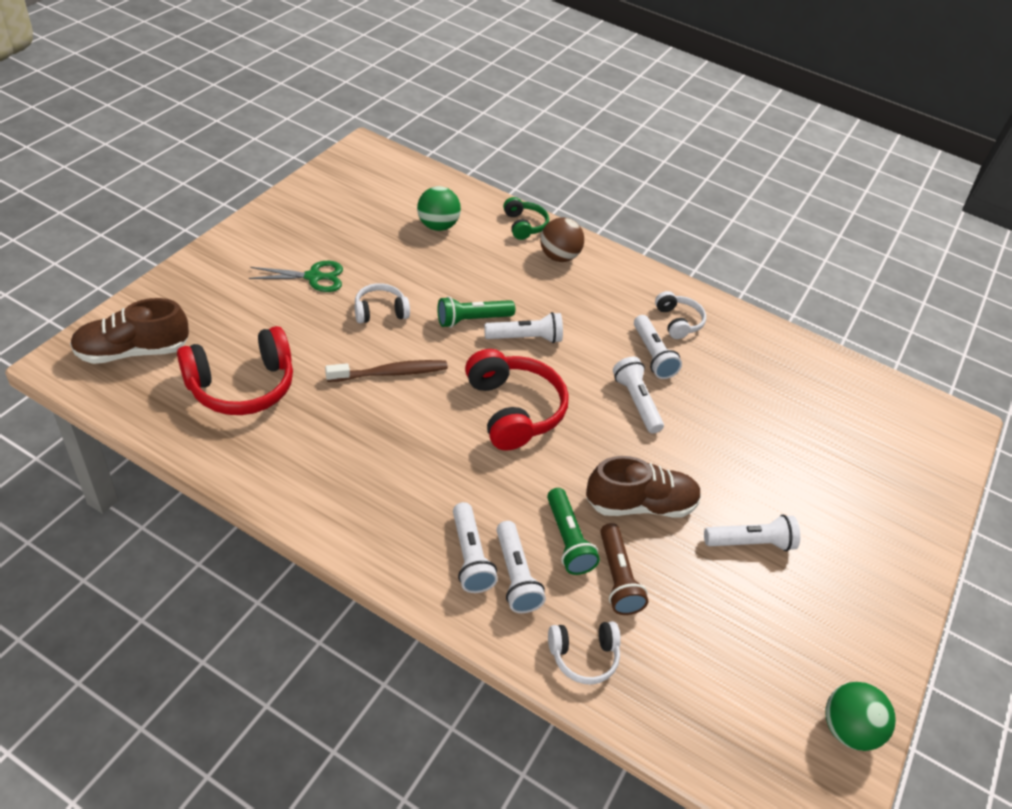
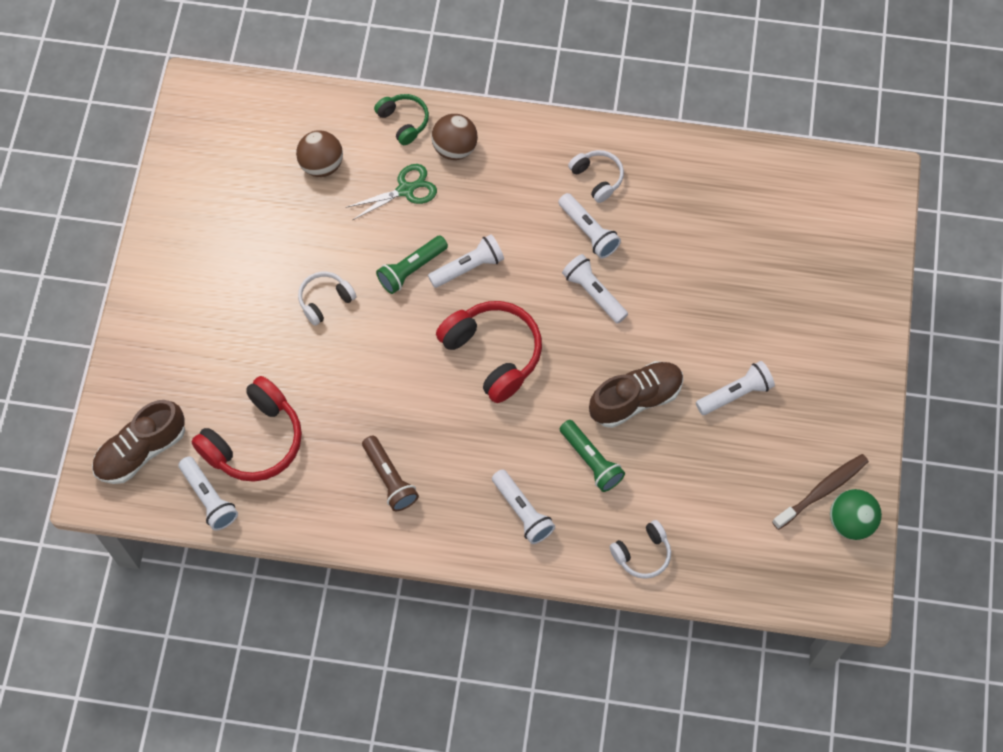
camera: 15 degrees left, 20 degrees up
(314, 277) = (244, 289): green scissors -> green scissors (406, 190)
(390, 373) = (370, 366): brown toothbrush -> brown toothbrush (822, 491)
(437, 226) = (321, 165): green ball -> brown ball
(515, 576) = (564, 511): white flashlight -> white flashlight (209, 498)
(617, 578) = (642, 476): brown flashlight -> brown flashlight (389, 479)

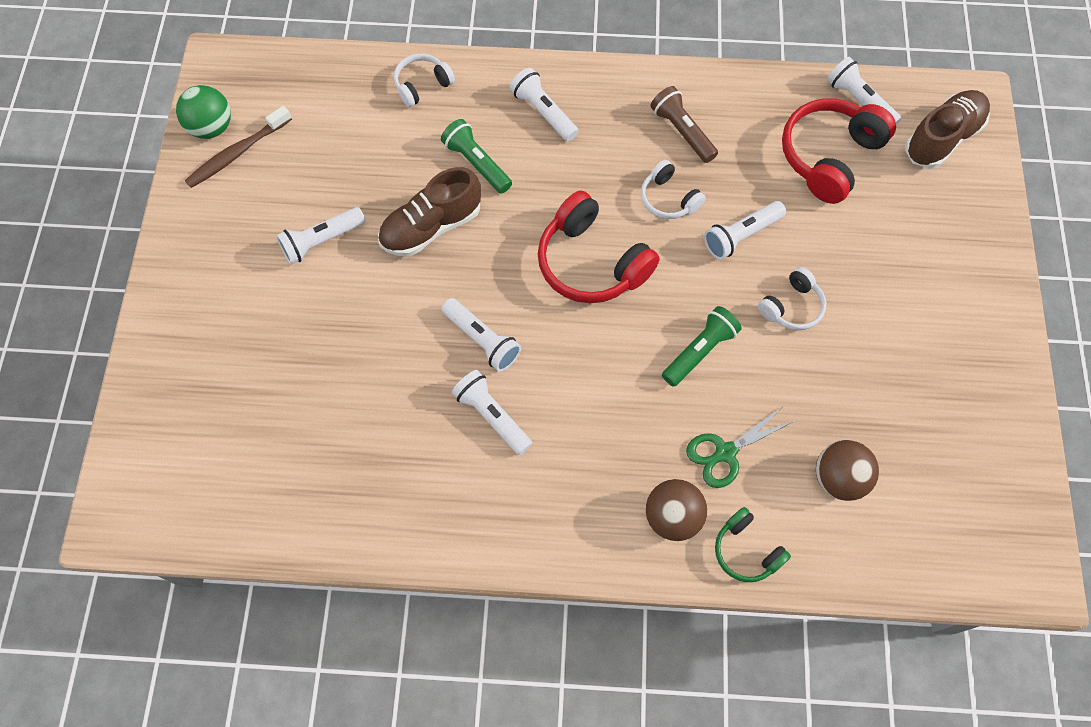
camera: 175 degrees right, 0 degrees up
(468, 267) = (633, 359): white flashlight -> white flashlight (741, 235)
(597, 178) = (484, 489): white headphones -> white headphones (668, 199)

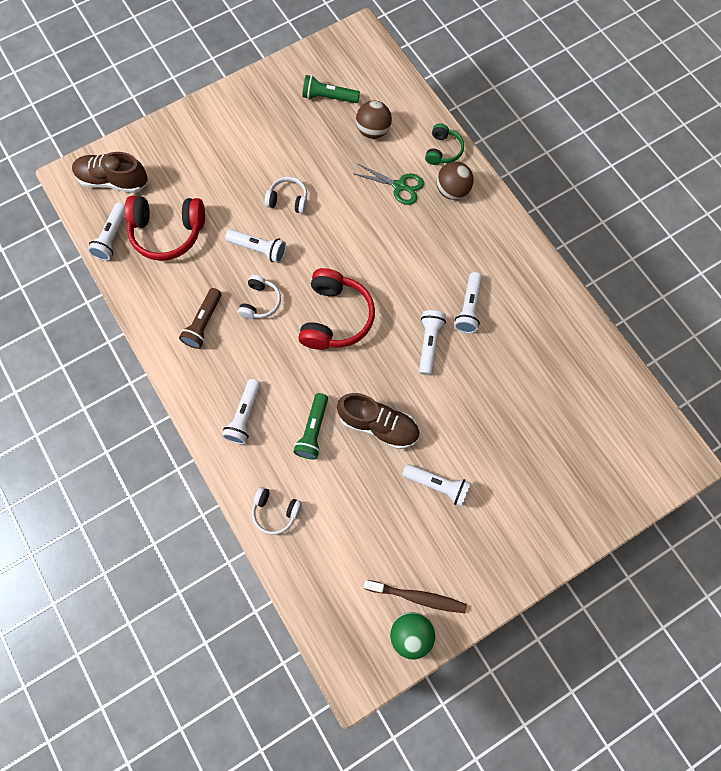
camera: 125 degrees left, 5 degrees up
(699, 351) = (350, 229): green flashlight -> green flashlight (328, 97)

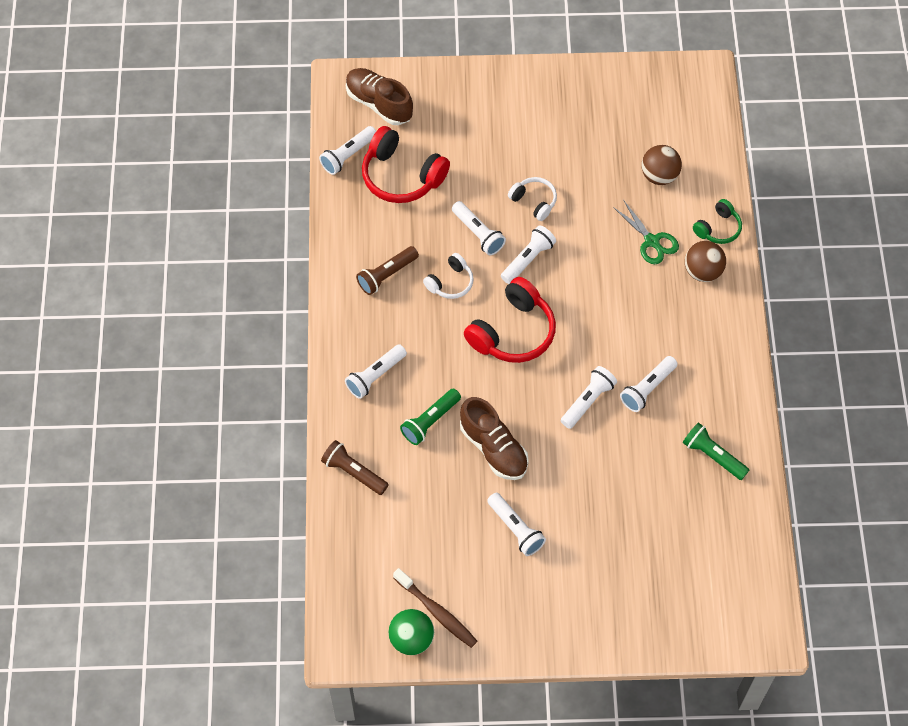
camera: 30 degrees right, 10 degrees down
(275, 512) = (353, 472): white headphones -> brown flashlight
(311, 250) = (528, 259): none -> white flashlight
(328, 97) = (634, 122): green flashlight -> green flashlight (713, 456)

